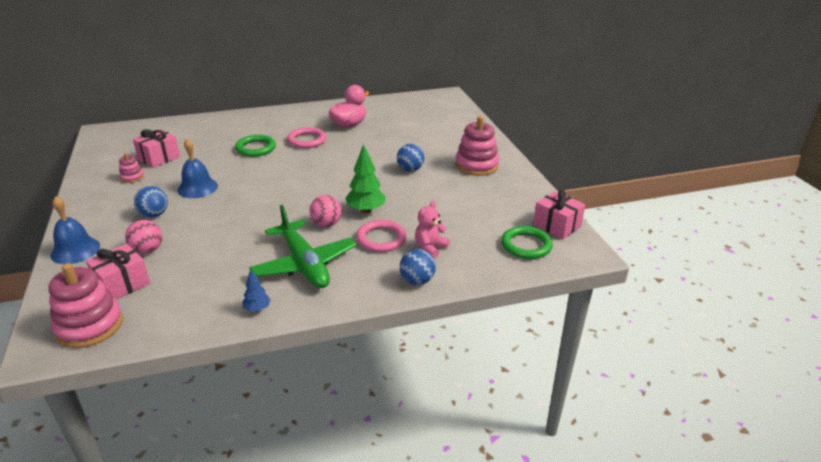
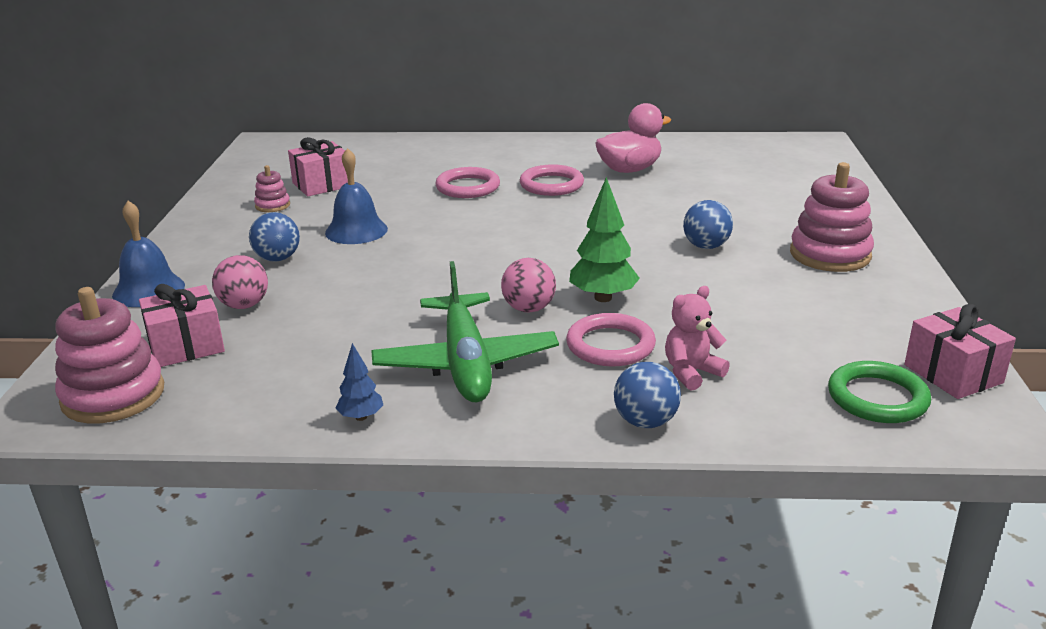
camera: 20 degrees right, 5 degrees down
(256, 148) = (468, 187): green ring -> pink ring

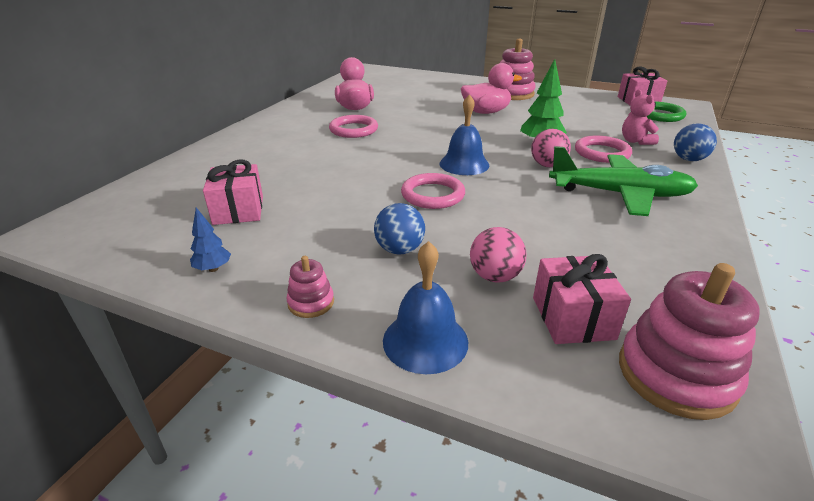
camera: 70 degrees left, 5 degrees up
(272, 205) = (260, 241): pink stacking toy -> pink stacking toy (311, 302)
(356, 230) = (368, 206): blue bell -> blue bell (464, 164)
(361, 417) = (697, 239): blue tree -> blue tree (213, 269)
(468, 187) = (325, 154): pink ring -> pink ring (432, 195)
(706, 246) = (486, 112): blue ball -> pink duck

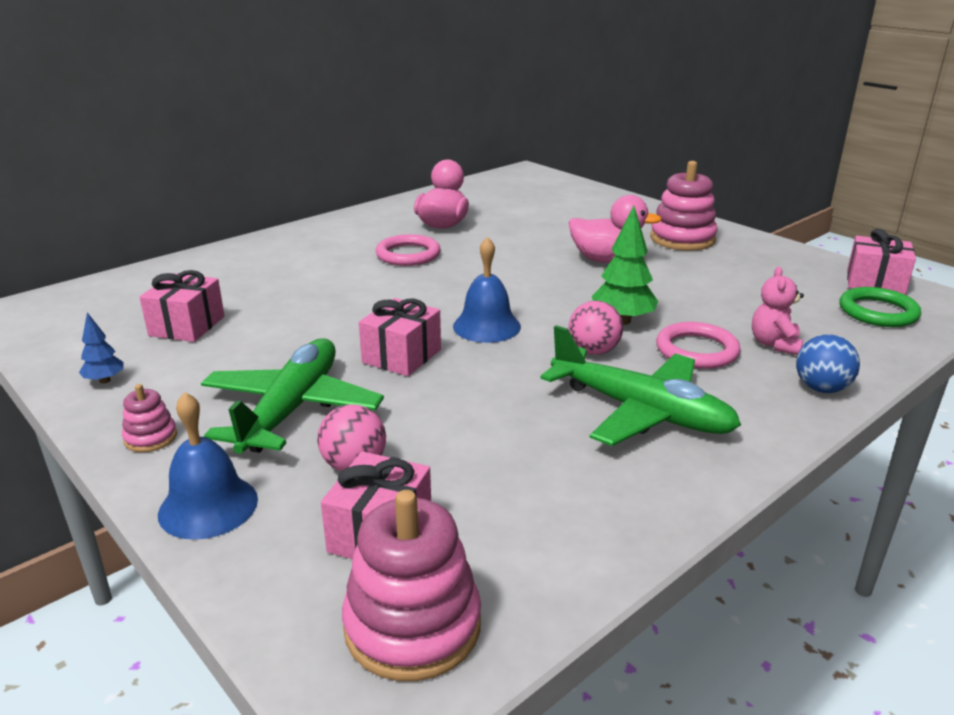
camera: 25 degrees right, 5 degrees down
(399, 250) = (292, 409): blue ball -> green plane
(432, 195) = (402, 356): pink ring -> pink gift

